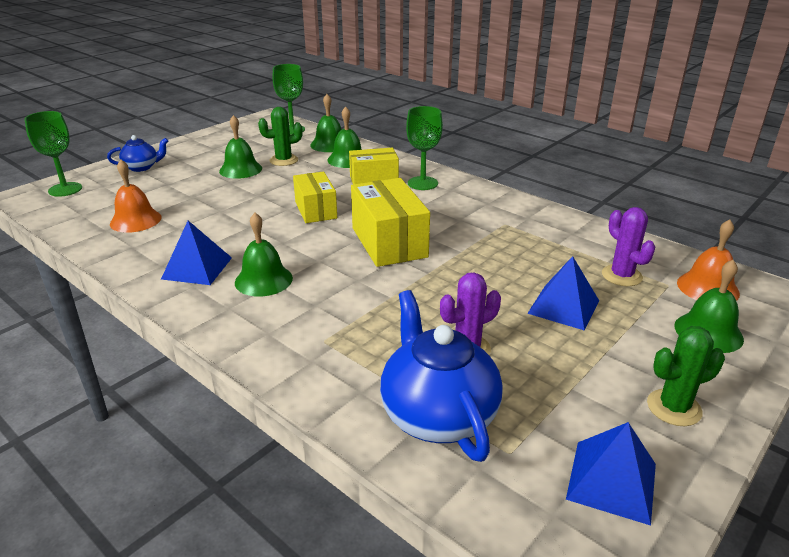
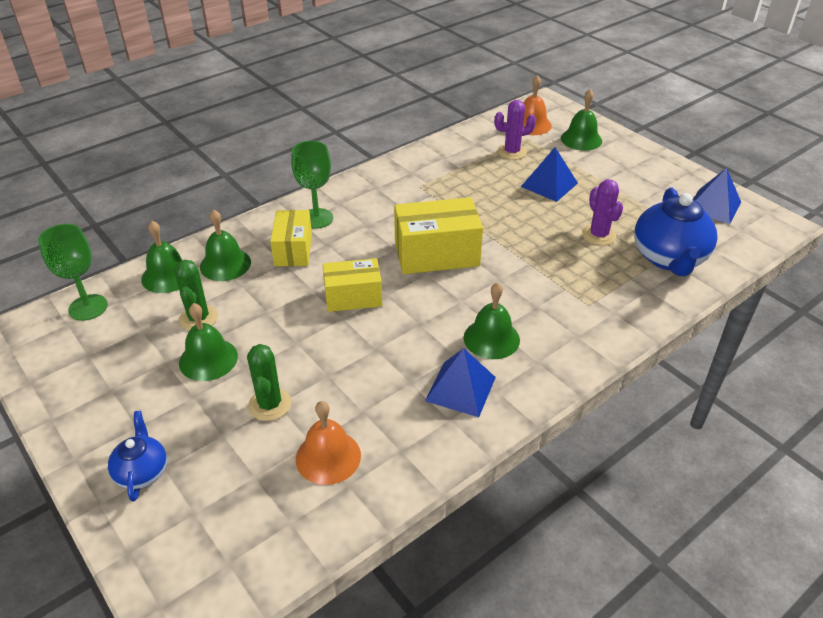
camera: 80 degrees left, 10 degrees up
(65, 189) = (186, 564): green goblet -> none
(437, 415) = (669, 258): blue teapot -> blue teapot turned 75 degrees counterclockwise
(674, 408) = (653, 171): green cactus -> green cactus (270, 404)

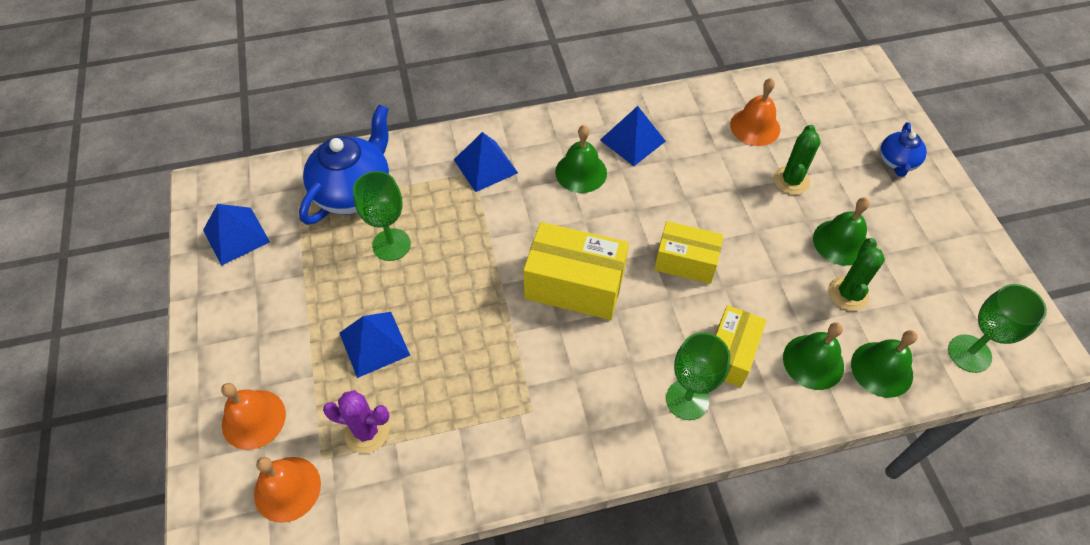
camera: 155 degrees left, 15 degrees up
(581, 139) = (253, 419): green bell -> orange bell
(583, 314) = (485, 166): none -> blue pyramid
(598, 235) = (391, 244): purple cactus -> green goblet

